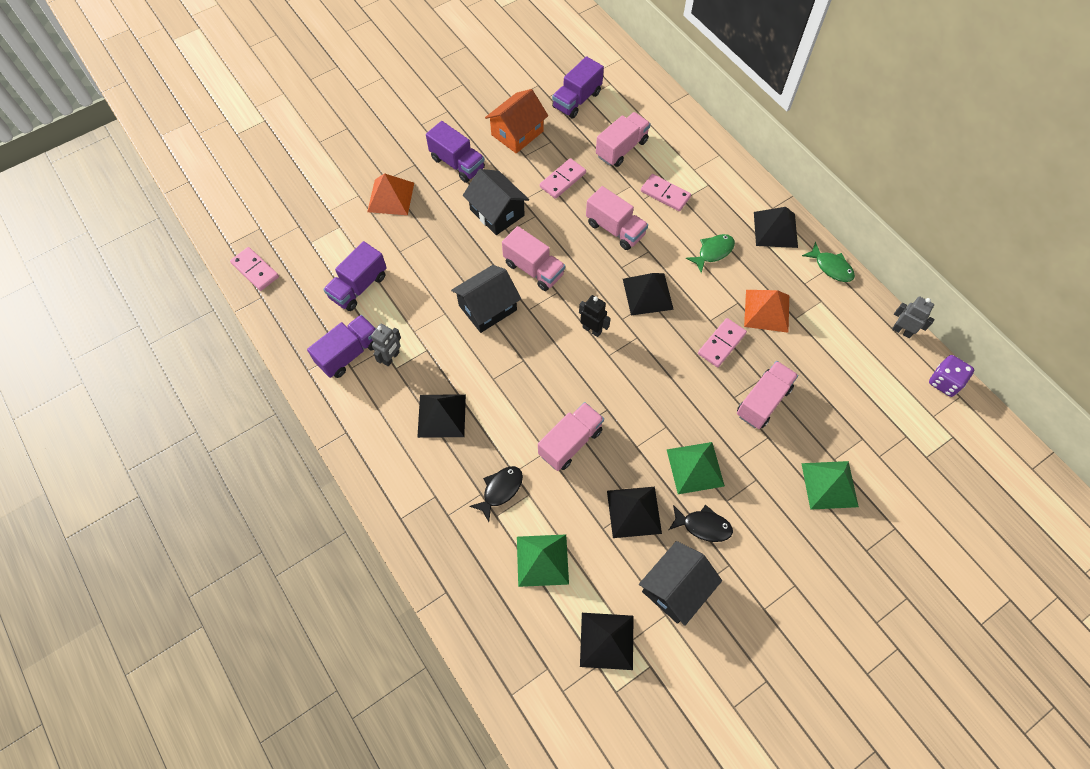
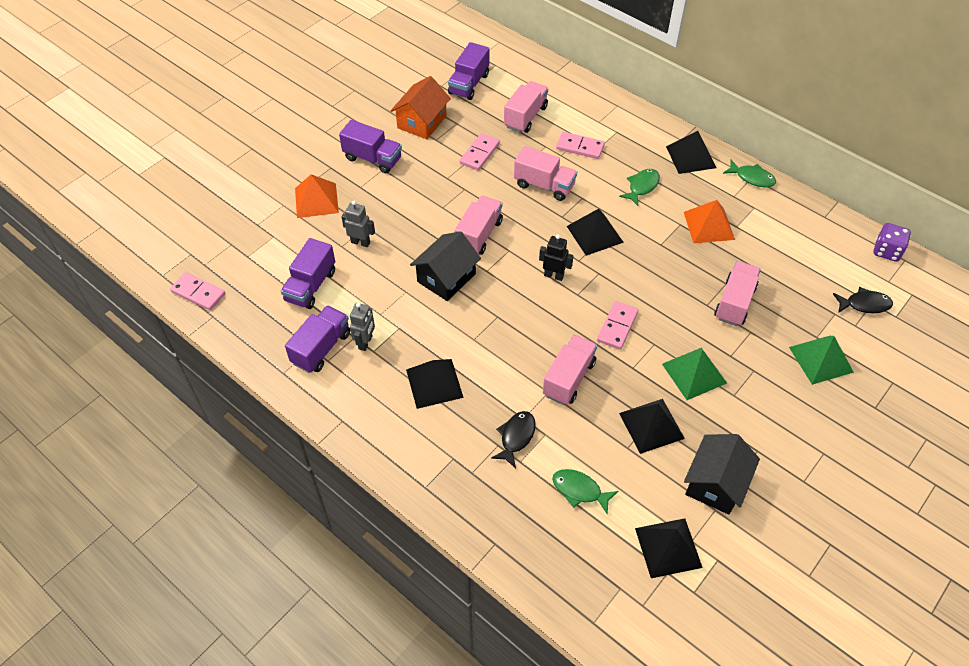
camera: 15 degrees left, 10 degrees down
(497, 212) = (426, 193): black house -> none
(533, 269) = (479, 235): pink truck -> pink truck turned 90 degrees counterclockwise
(542, 560) = (579, 490): green pyramid -> green fish
(703, 526) = (720, 422): black fish -> black fish (864, 304)
(721, 343) = (678, 262): pink domino -> pink domino (617, 326)
(902, 331) = (834, 217): grey robot -> grey robot (360, 242)

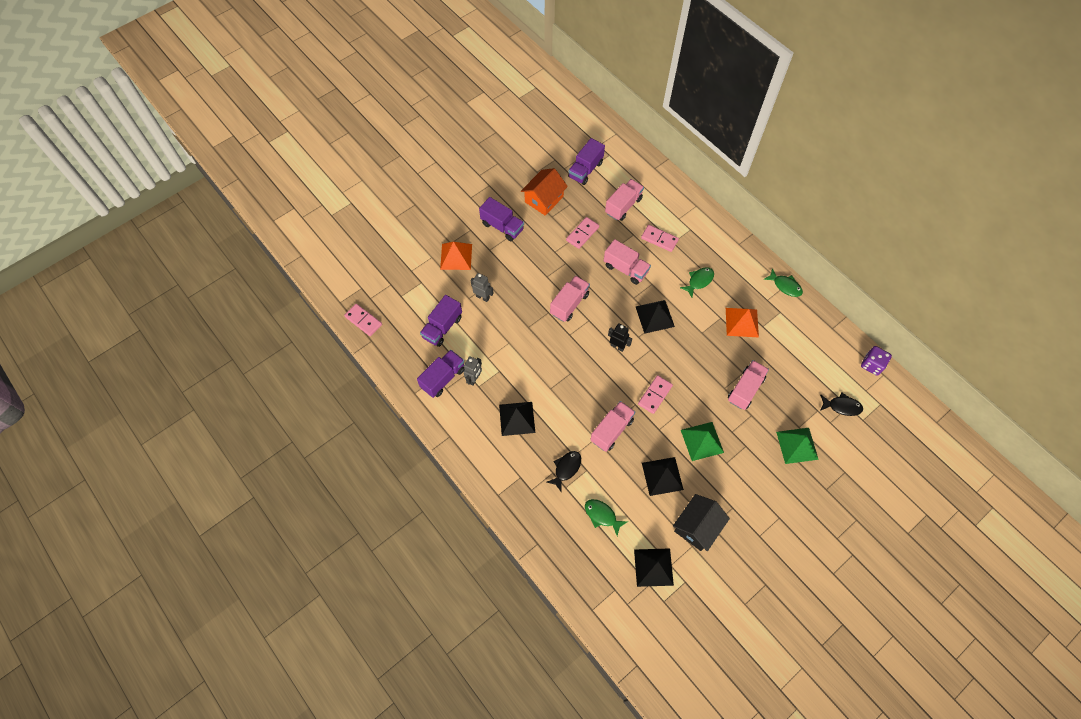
camera: 10 degrees right, 10 degrees up
(446, 278) = (539, 336): black house -> none
(691, 157) = (742, 260): black pyramid -> none

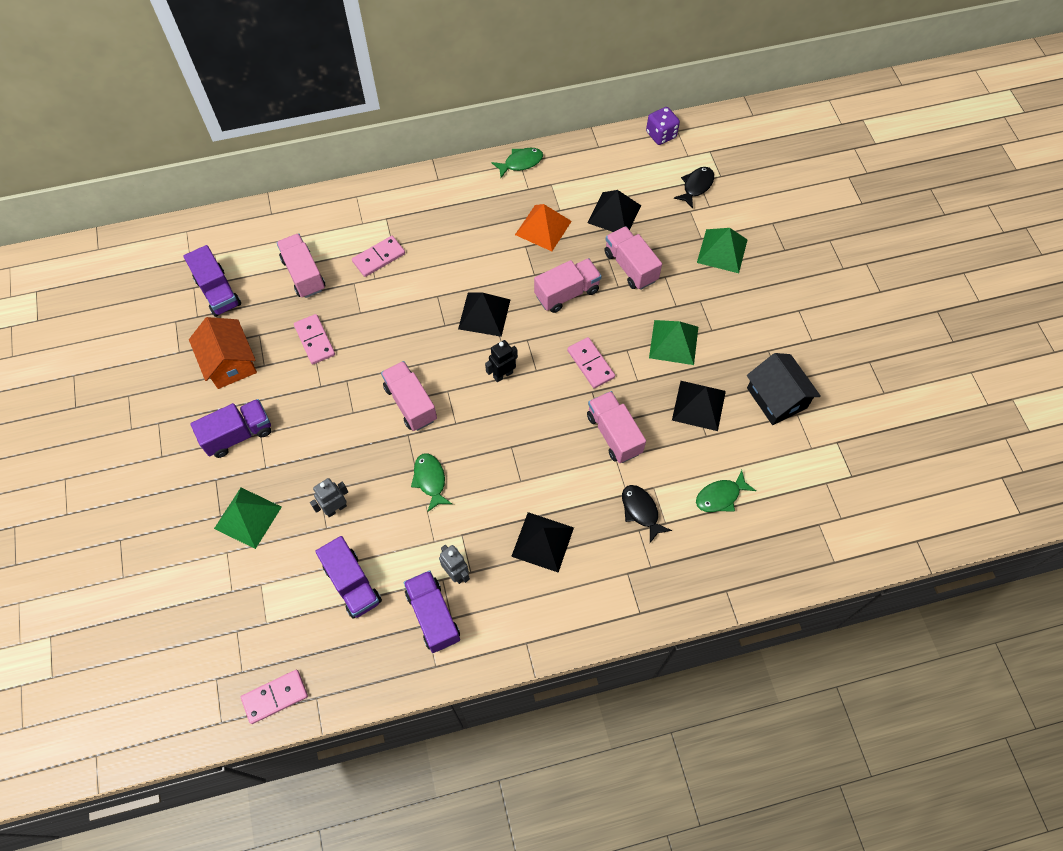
camera: 65 degrees left, 0 degrees up
(456, 256) = (248, 517): orange pyramid -> green pyramid
(625, 269) = (398, 315): pink truck -> pink truck (567, 293)
(653, 567) = (807, 468): black pyramid -> black pyramid (614, 214)
(699, 281) = (463, 244): green fish -> green fish (430, 480)

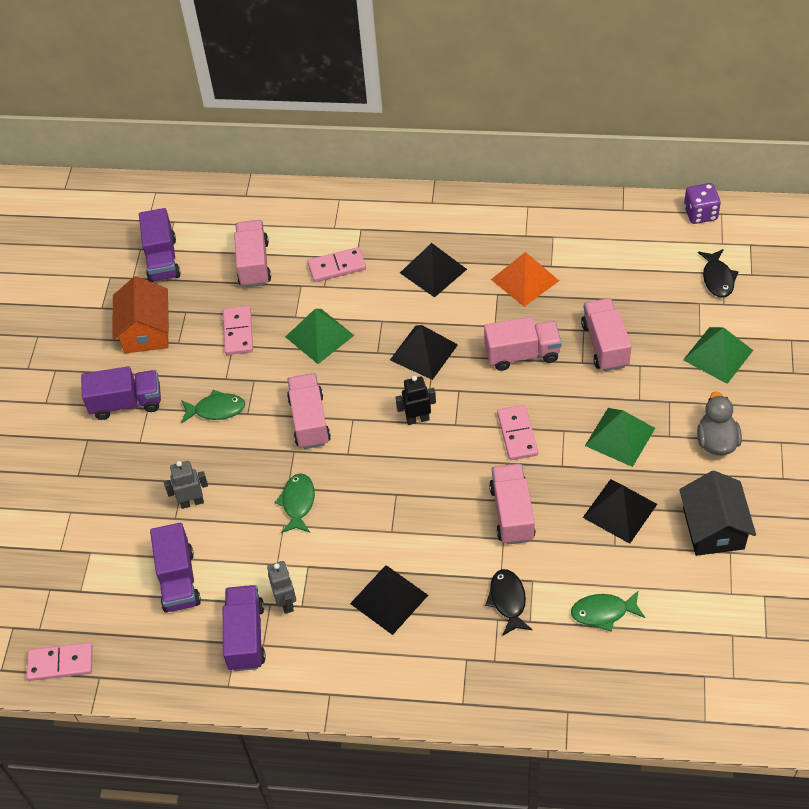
camera: 25 degrees right, 10 degrees down
(248, 517) = (103, 485): green pyramid -> green pyramid (319, 336)
(520, 163) = (528, 206): green fish -> green fish (216, 409)
(614, 214) = (610, 285): black pyramid -> black pyramid (433, 271)
(696, 186) = (717, 278): black fish -> black fish turned 120 degrees clockwise
(750, 324) = (716, 441): none -> grey duck

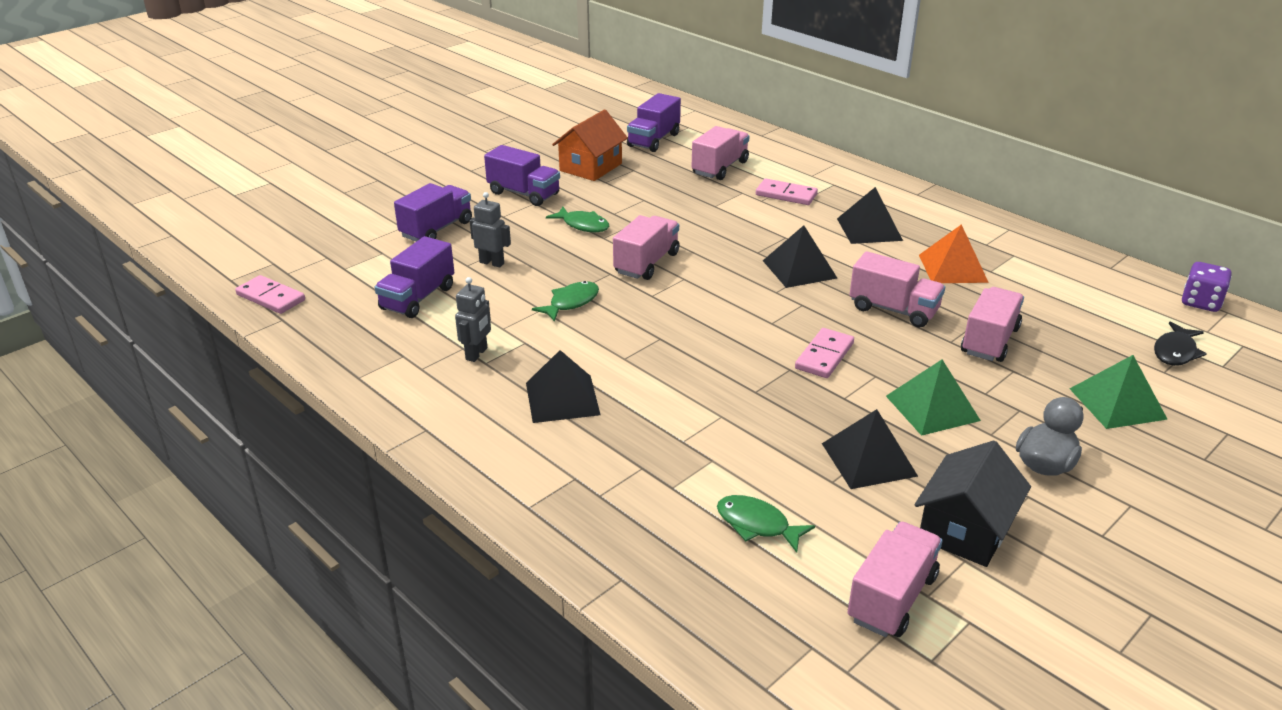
camera: 35 degrees right, 20 degrees down
(238, 332) = (658, 195): pink domino -> none
(246, 636) = (416, 356): purple truck -> purple truck (436, 229)
(319, 336) = (720, 223): green pyramid -> none
(417, 419) = (741, 304): black robot -> none
(508, 601) = (669, 460): black fish -> none
(512, 513) = (752, 404): pink truck -> pink truck (892, 598)

